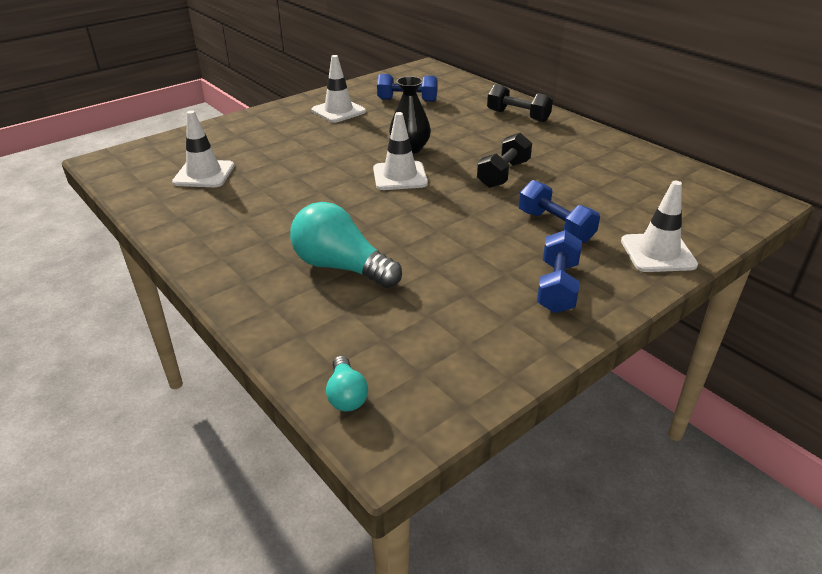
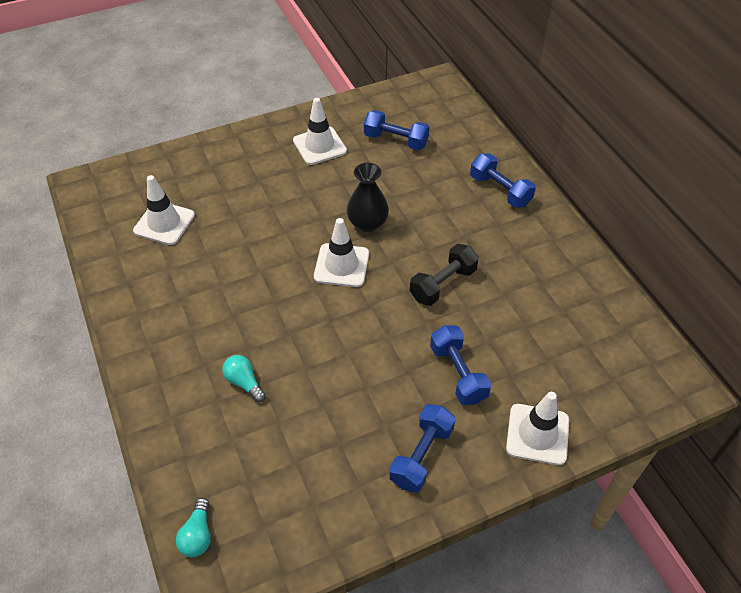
camera: 15 degrees right, 15 degrees up
(341, 267) = (244, 383): turquoise light bulb -> turquoise light bulb, size x0.50
(518, 116) = (500, 190): black dumbbell -> blue dumbbell

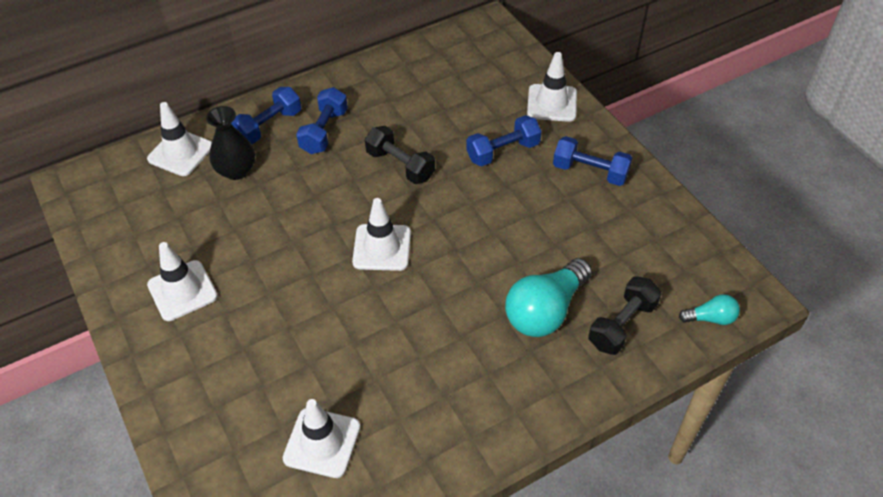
camera: 95 degrees left, 0 degrees up
(211, 446) = (622, 325): none -> black dumbbell
(244, 383) = (545, 310): turquoise light bulb -> turquoise light bulb, size x1.99
(367, 223) = (318, 231): black vase -> black vase (236, 170)
(395, 140) = (180, 216): blue dumbbell -> blue dumbbell (324, 131)
(467, 137) = (180, 153): none -> white traffic cone

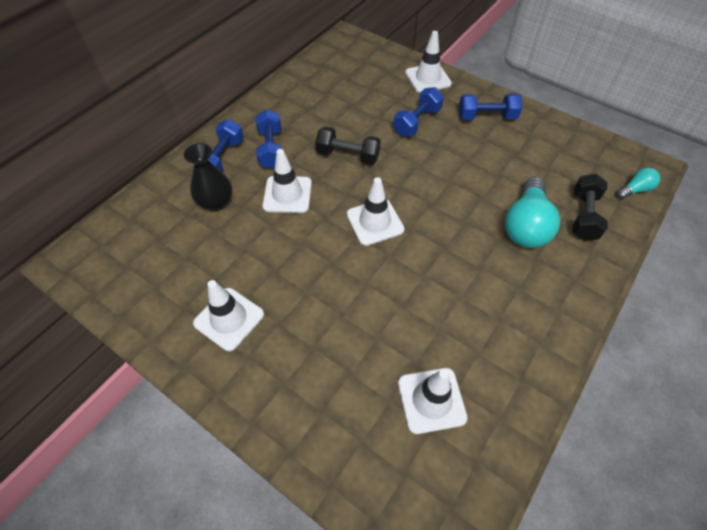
camera: 25 degrees left, 5 degrees up
(180, 153) = (157, 203): white traffic cone -> white traffic cone (287, 194)

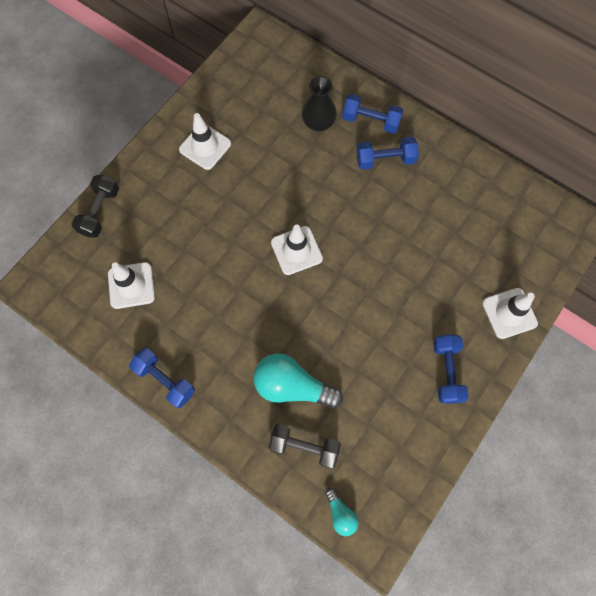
camera: 90 degrees right, 15 degrees up
(287, 194) = (328, 178): white traffic cone -> none
(348, 155) = (379, 227): black dumbbell -> black dumbbell (100, 212)
(417, 122) = (433, 296): blue dumbbell -> blue dumbbell (165, 380)

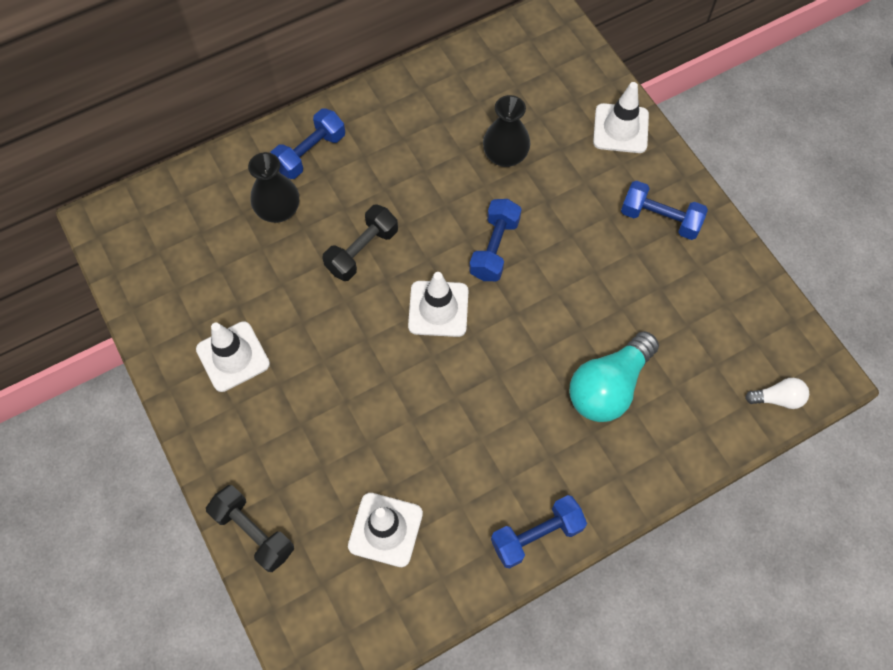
camera: 65 degrees left, 5 degrees down
(304, 447) = (686, 404): black dumbbell -> black dumbbell (362, 251)
(340, 514) = (777, 398): turquoise light bulb -> white light bulb
(385, 160) = (371, 161): blue dumbbell -> blue dumbbell (494, 248)
(439, 242) = (505, 155): none -> black vase

